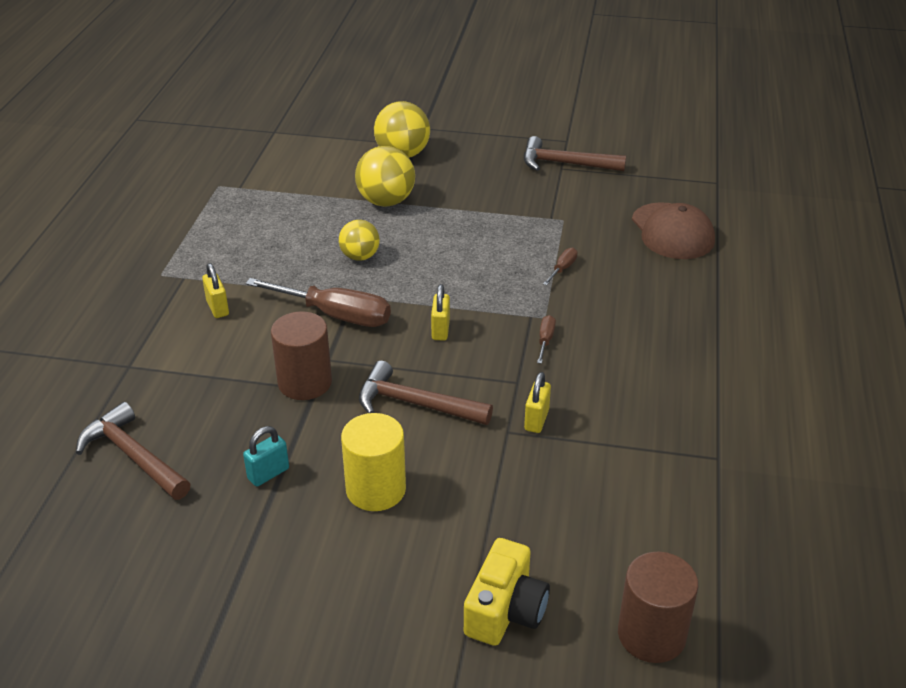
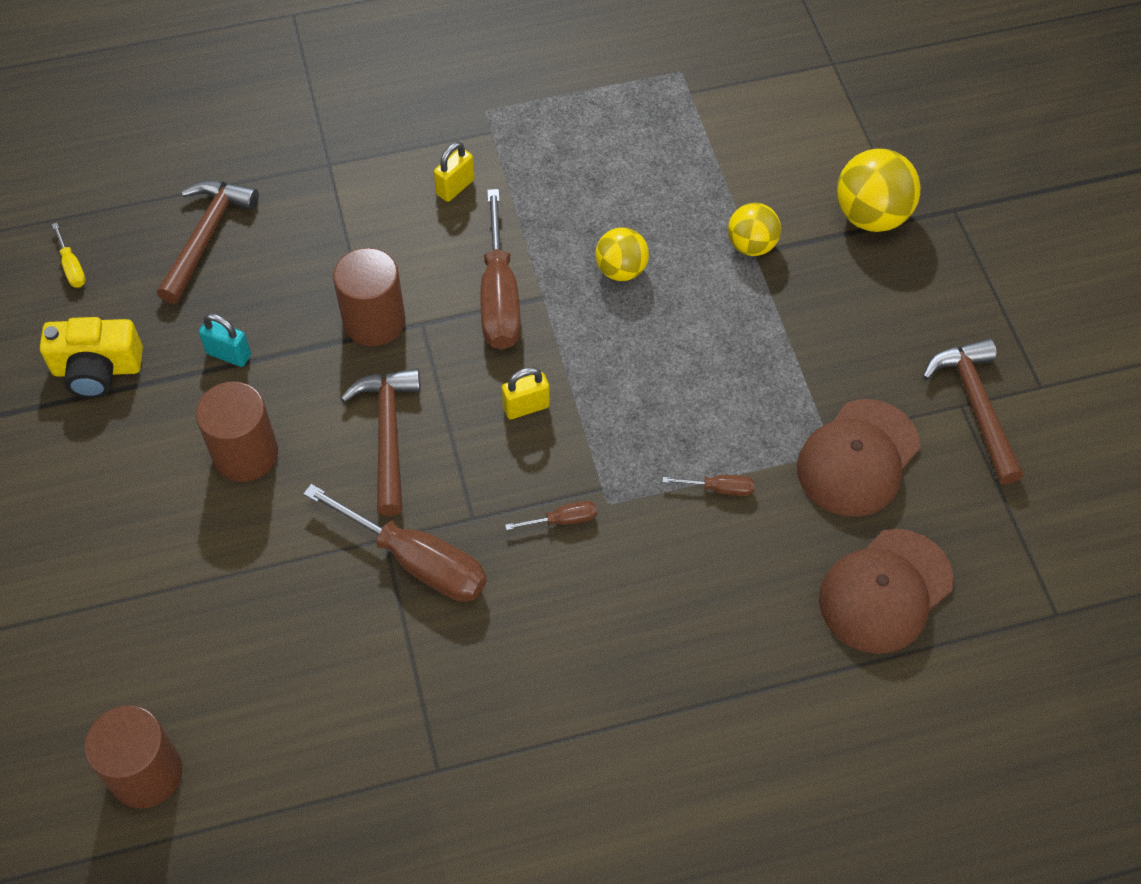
camera: 65 degrees right, 20 degrees up
(80, 556) = (72, 267): none -> yellow screwdriver
(376, 489) = (245, 454): yellow cylinder -> brown cylinder
(386, 201) = (751, 245): yellow ball -> yellow ball, size x0.64
(505, 610) = (130, 630): yellow camera -> yellow camera (97, 369)
(536, 420) = (416, 560): yellow padlock -> brown screwdriver
(574, 212) = (858, 458): none -> brown cap

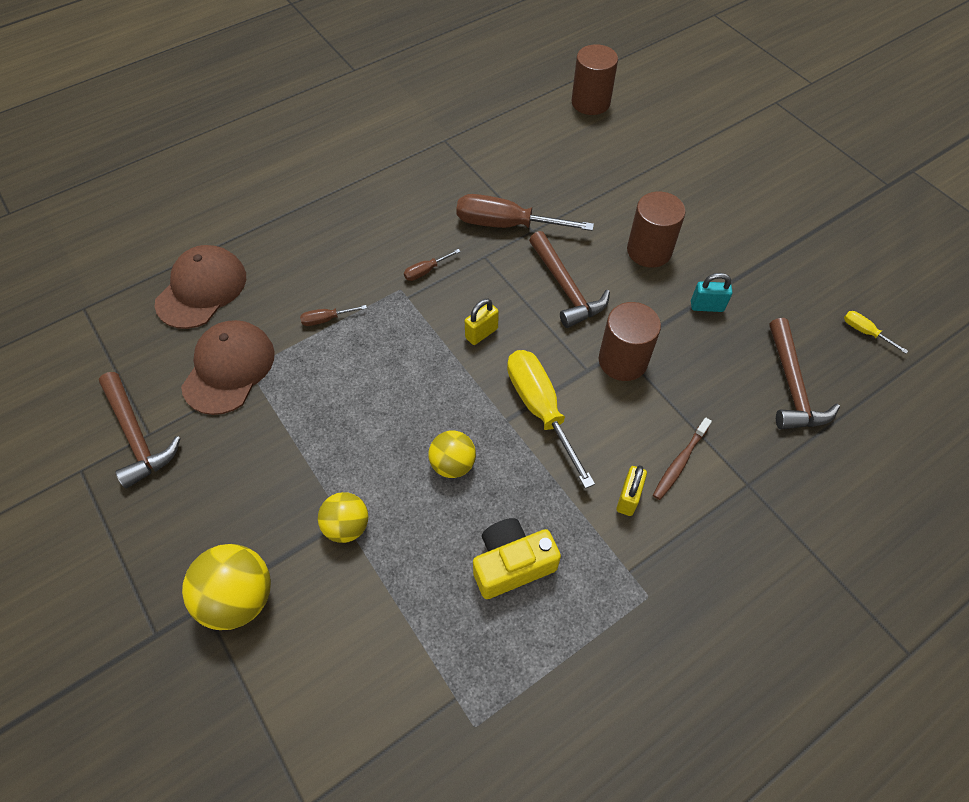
camera: 160 degrees right, 0 degrees up
(97, 369) = (783, 271): yellow camera -> yellow camera (512, 564)
(382, 202) = (680, 462): none -> brown toothbrush
(499, 296) = (541, 410): brown screwdriver -> yellow screwdriver

